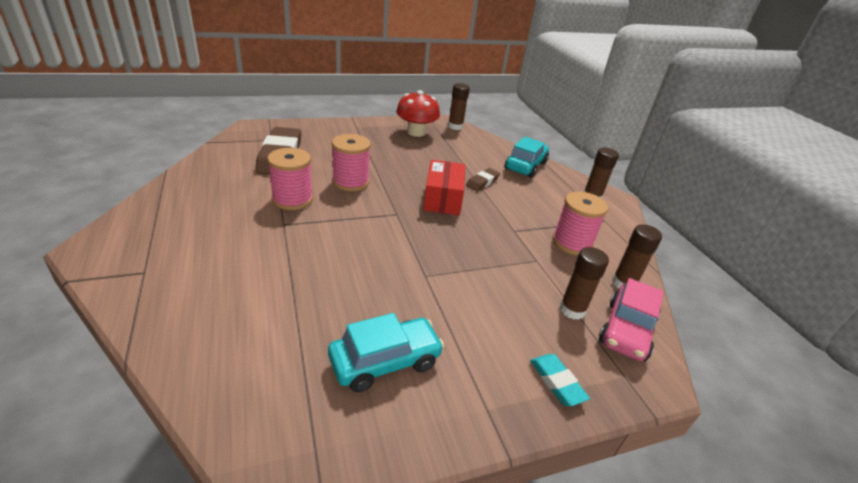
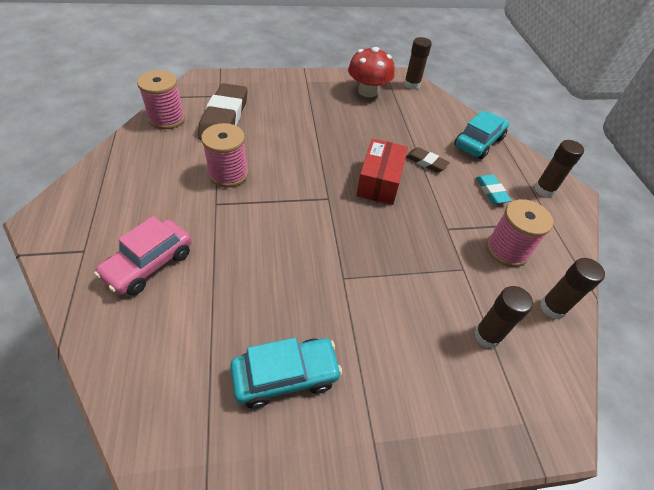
camera: 10 degrees right, 15 degrees up
(351, 182) = (289, 155): pink spool -> pink spool (167, 119)
(482, 182) = (426, 162): brown eraser -> brown eraser turned 75 degrees clockwise
(557, 382) = (450, 421): turquoise eraser -> turquoise eraser (491, 191)
(626, 330) = (540, 368): pink car -> pink car (149, 264)

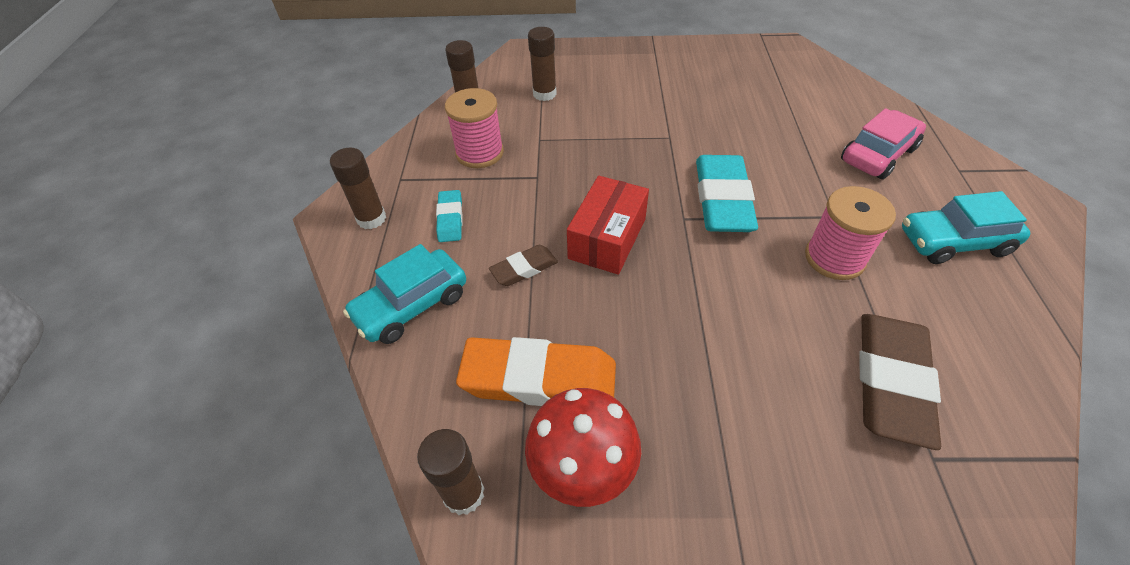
camera: 165 degrees left, 0 degrees up
(167, 119) = (1003, 382): pink spool -> none
(286, 376) = (720, 80): turquoise car -> turquoise car (954, 242)
(298, 213) = (722, 199): none -> turquoise eraser
(396, 116) = (539, 379): none -> orange eraser
(426, 162) = (524, 268): brown eraser -> brown eraser turned 75 degrees counterclockwise

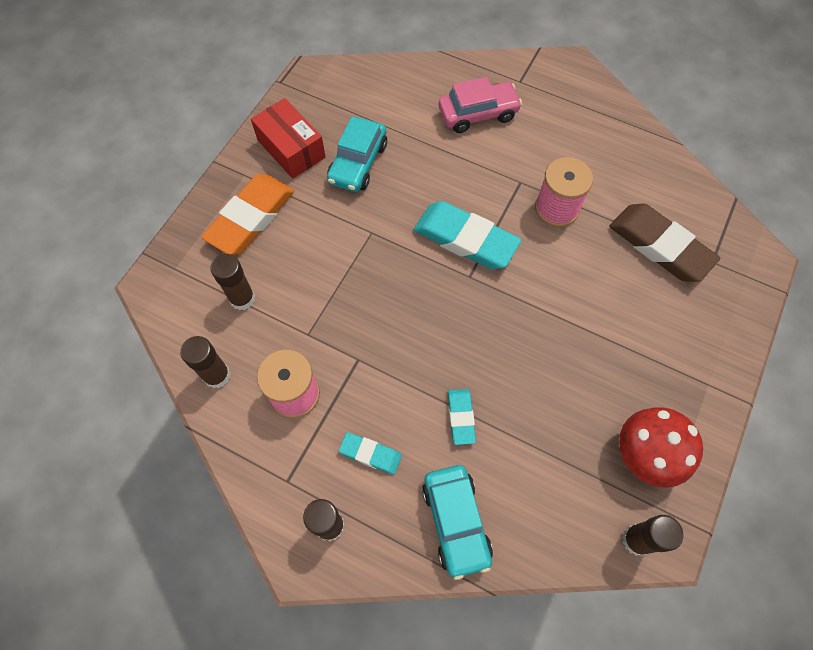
camera: 65 degrees left, 15 degrees up
(524, 268) = (461, 417): brown eraser -> turquoise eraser
(539, 379) = (569, 452): orange eraser -> orange eraser (251, 218)
(607, 238) = (461, 341): red box -> red box (291, 149)
(878, 155) = (478, 114): pink car -> pink car turned 90 degrees clockwise
(954, 242) = (578, 135): turquoise car -> turquoise car (358, 163)

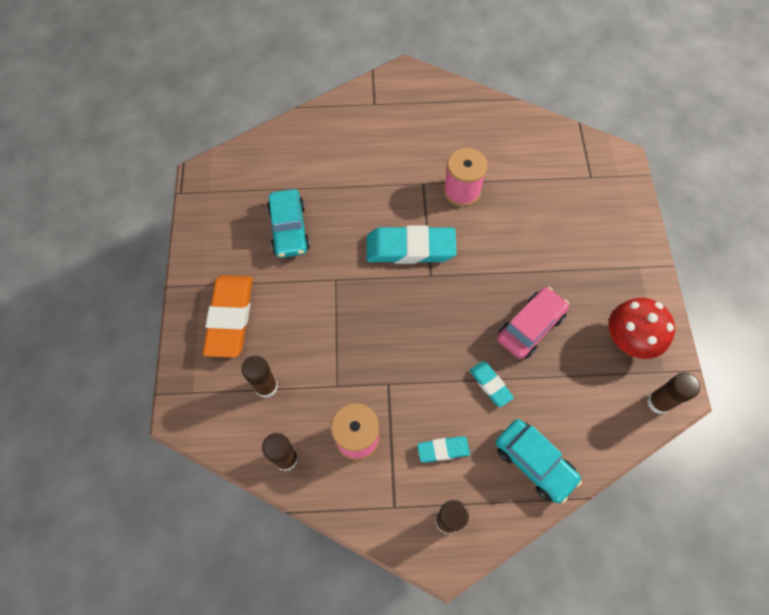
camera: 30 degrees left, 0 degrees up
(291, 149) = (227, 244): red box -> none
(478, 114) = (358, 145): pink car -> pink car (530, 327)
(660, 246) = (550, 183): brown eraser -> none

